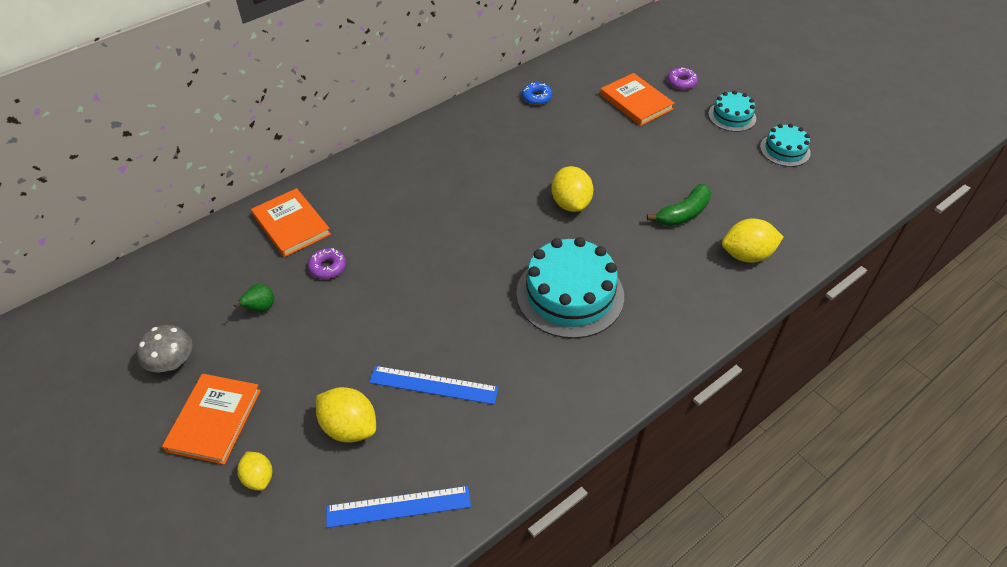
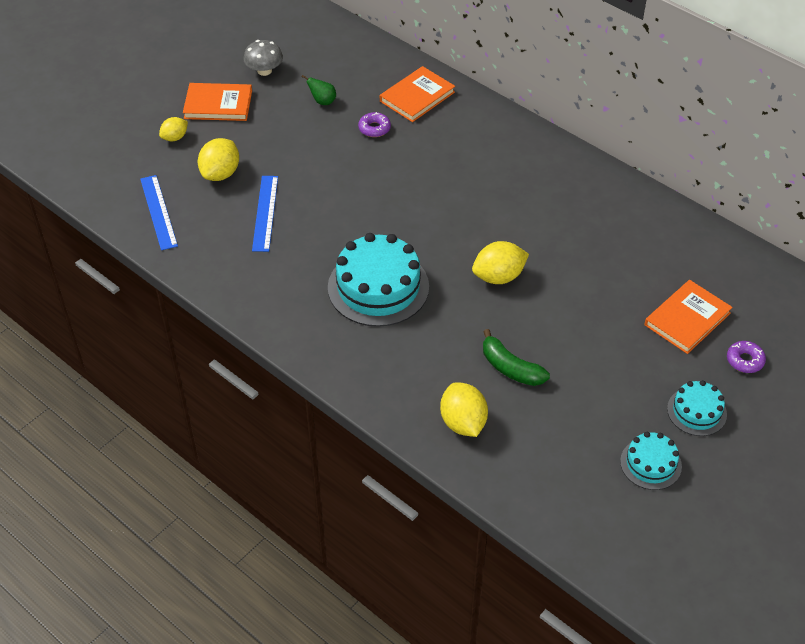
camera: 80 degrees right, 0 degrees up
(536, 97) = (660, 232): blue donut -> none

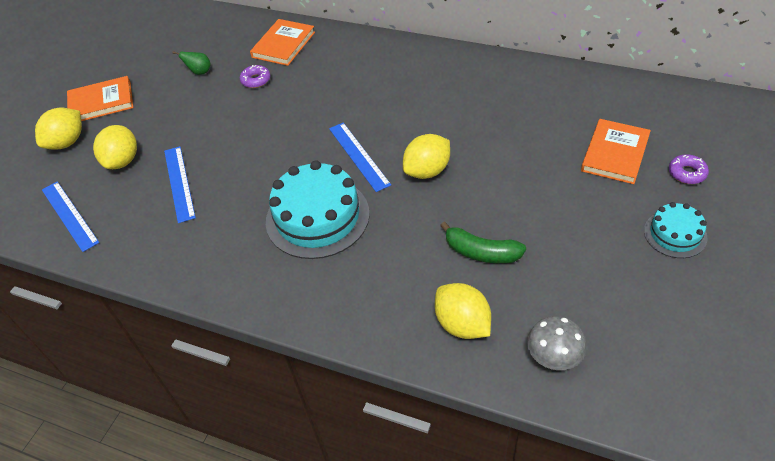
camera: 15 degrees left, 0 degrees up
(175, 138) = (67, 142): yellow lemon -> yellow lemon, size x1.65
(264, 70) = (136, 62): grey mushroom -> grey mushroom (553, 356)
(441, 240) = (358, 156): none -> blue ruler
(650, 463) = (665, 301): turquoise cake -> none

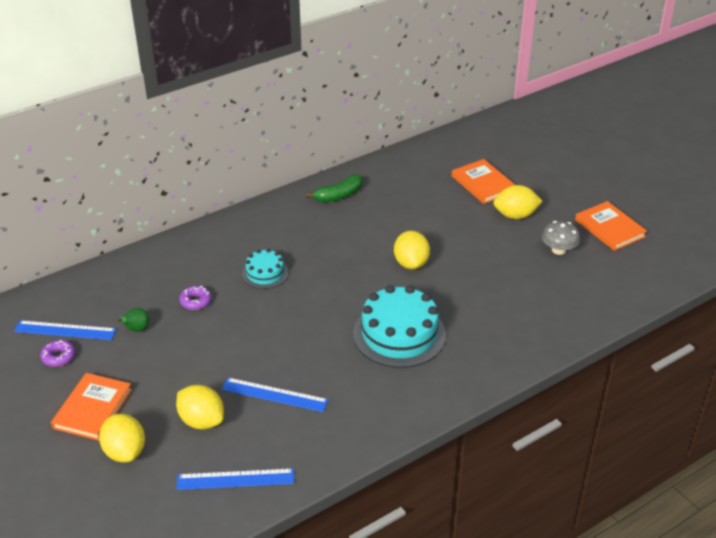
camera: 60 degrees left, 10 degrees down
(283, 45) = (168, 267): orange book -> orange book (609, 228)
(358, 156) = (358, 287): blue ruler -> blue ruler (65, 330)
(462, 324) = (559, 313): yellow lemon -> yellow lemon (515, 215)
(481, 252) = (509, 277): green banana -> green banana (339, 195)
(553, 356) = (613, 289): grey mushroom -> grey mushroom (558, 250)
(675, 234) = (568, 200): turquoise cake -> turquoise cake (265, 273)
(687, 173) = (527, 169): purple donut -> purple donut (58, 357)

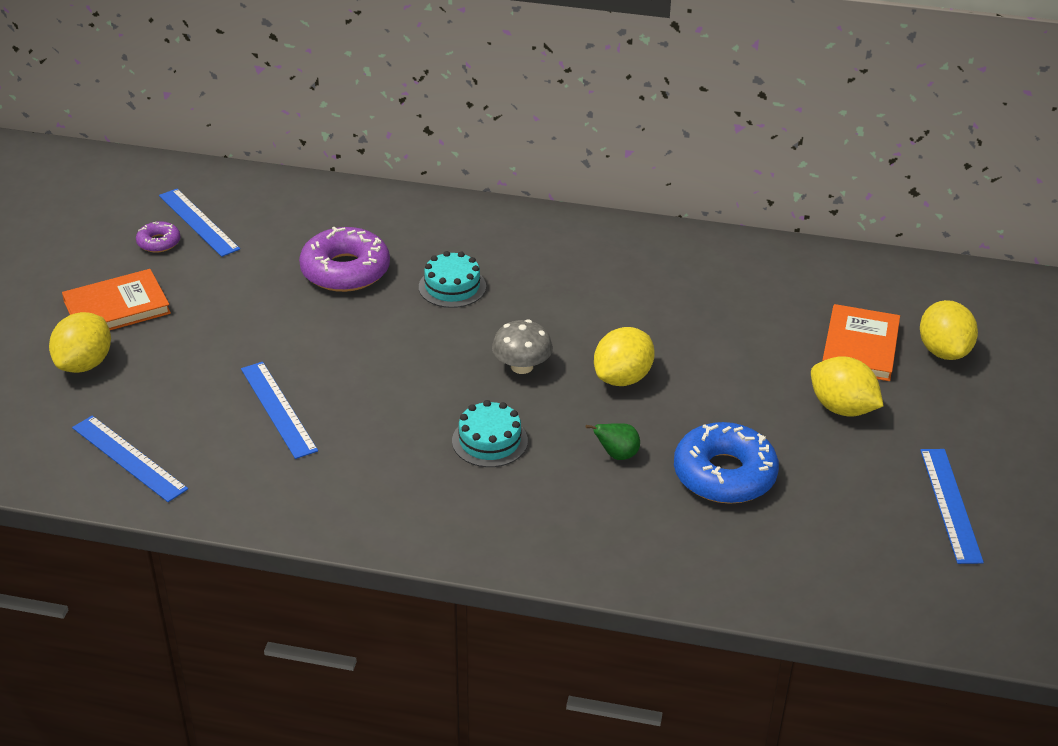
camera: 45 degrees right, 0 degrees up
(136, 329) = (256, 262): green pear -> green pear (617, 455)
(195, 301) = (345, 270): purple donut -> purple donut, size x2.02
(202, 421) = (182, 384): yellow lemon -> yellow lemon (943, 351)
(339, 195) = (658, 255): green banana -> none
(399, 334) = (489, 441): turquoise cake -> turquoise cake, size x0.54
(515, 277) = (724, 474): none -> blue donut
(558, 250) = (833, 482): grey mushroom -> grey mushroom (522, 366)
(609, 228) = (950, 504): orange book -> blue ruler

